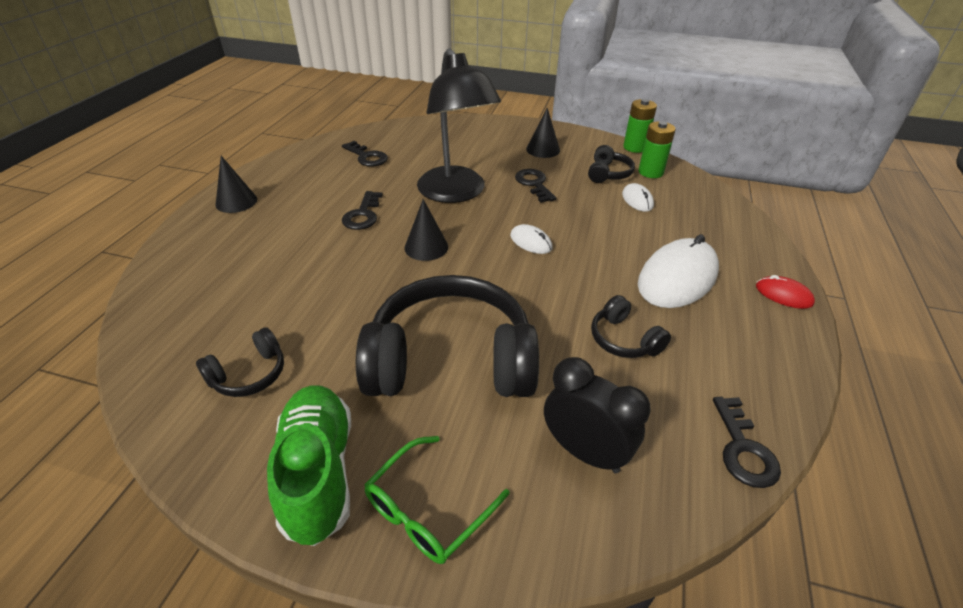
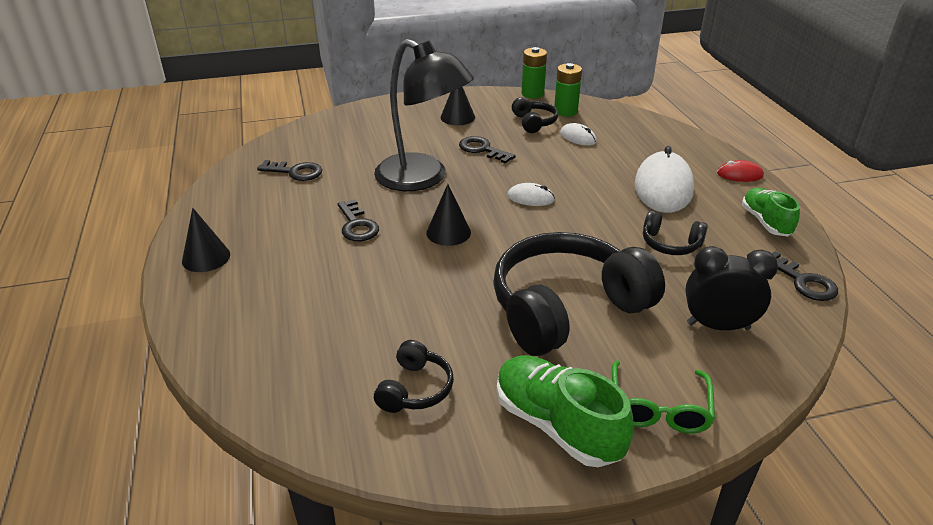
camera: 30 degrees left, 5 degrees down
(763, 359) = (765, 222): none -> green shoe

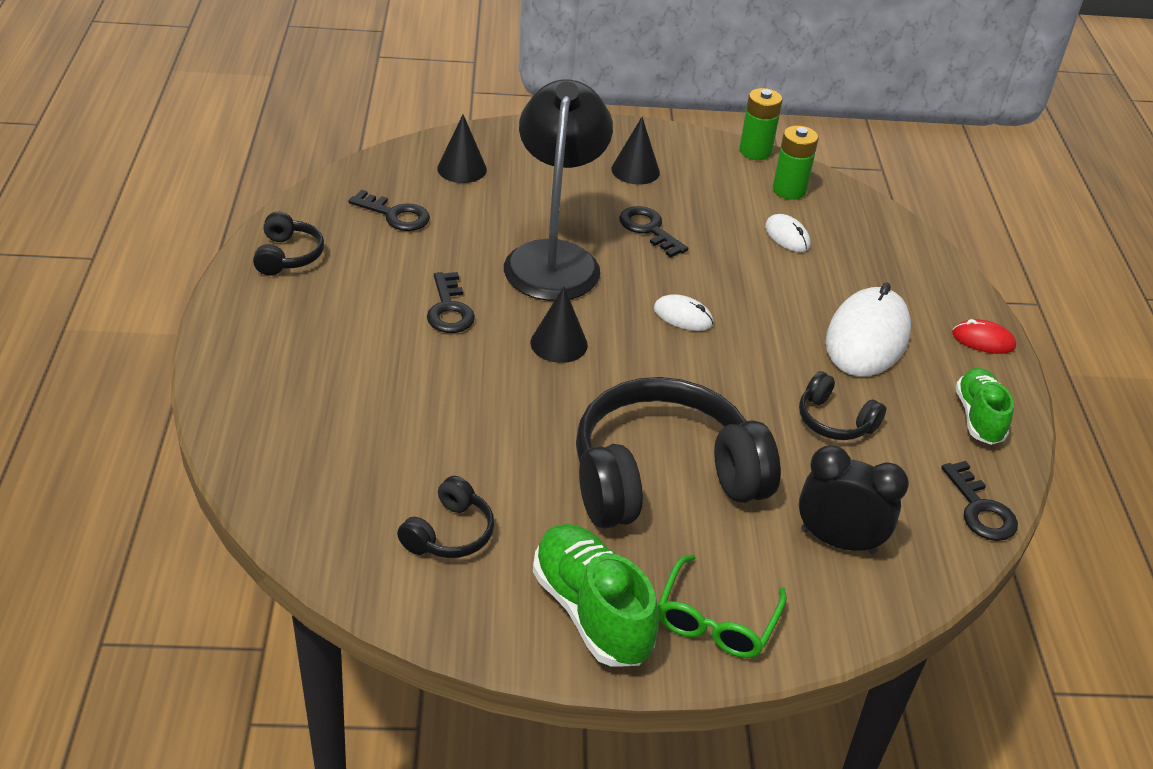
camera: 10 degrees right, 5 degrees up
(206, 257) = (258, 315): black cone -> black cone (462, 169)
(422, 178) = (554, 258): black lamp -> black lamp turned 135 degrees counterclockwise
(534, 122) = (737, 200): black headphones -> black headphones (288, 256)

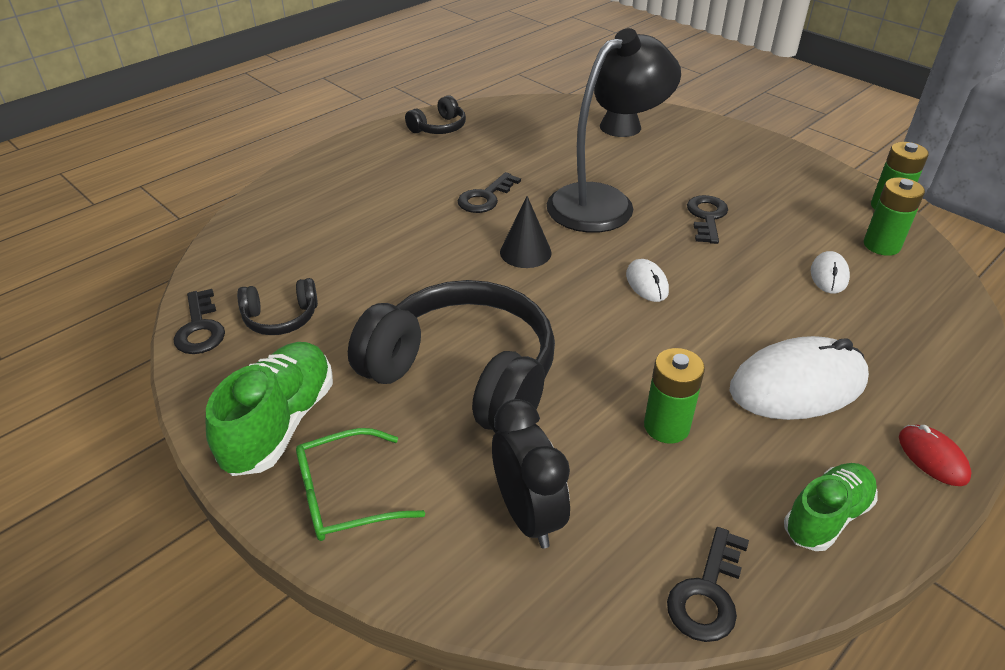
camera: 50 degrees right, 0 degrees up
(395, 215) = (535, 134): black key -> black key (200, 328)
(635, 170) = (754, 177): black cone -> none
(834, 421) = (666, 426): black headphones -> green battery

